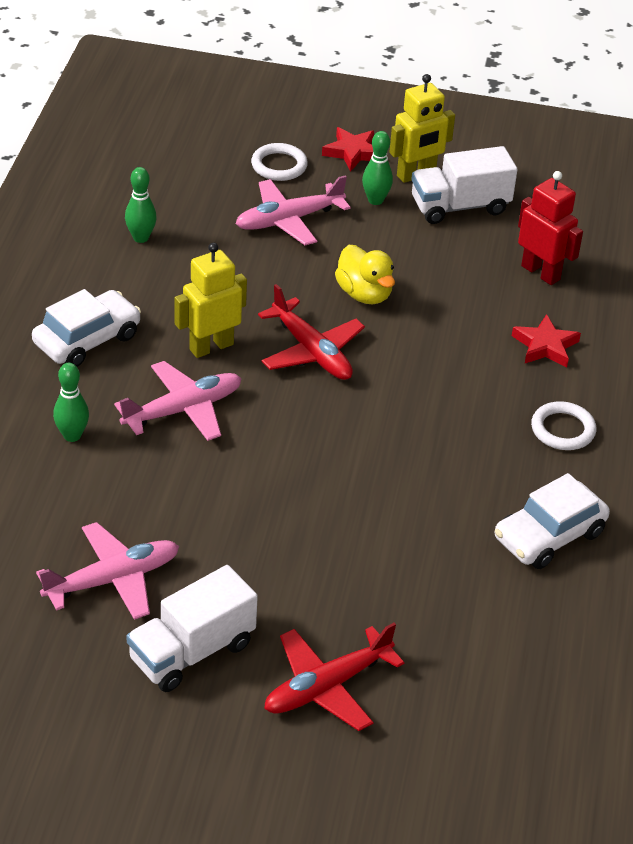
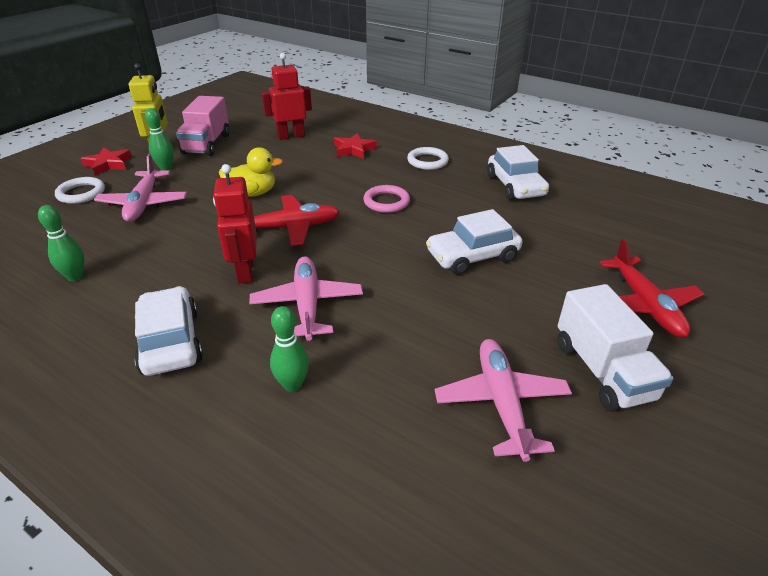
camera: 65 degrees left, 5 degrees down
(211, 347) = (245, 271): yellow robot -> red robot
(342, 520) = (472, 256): none -> white car
(420, 416) = (386, 202): none -> pink ring
(460, 206) = (207, 144): white truck -> pink truck

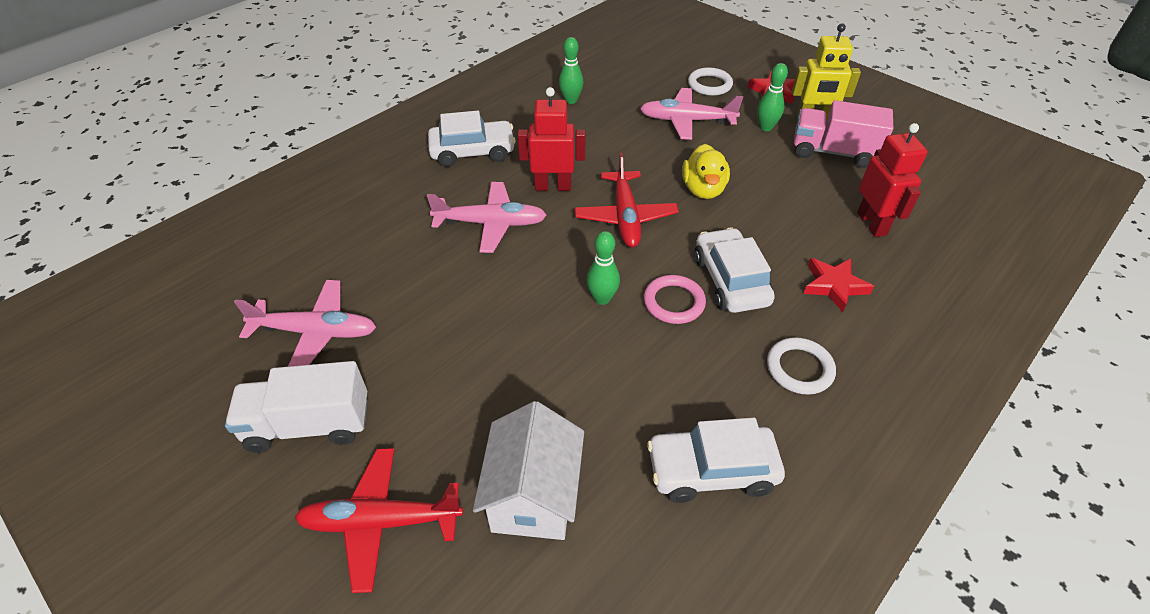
camera: 100 degrees right, 10 degrees up
(292, 384) = (398, 212): green bowling pin -> green bowling pin (602, 298)
(472, 256) = (533, 364): white car -> white car (730, 280)
(576, 243) = (533, 496): none -> white house

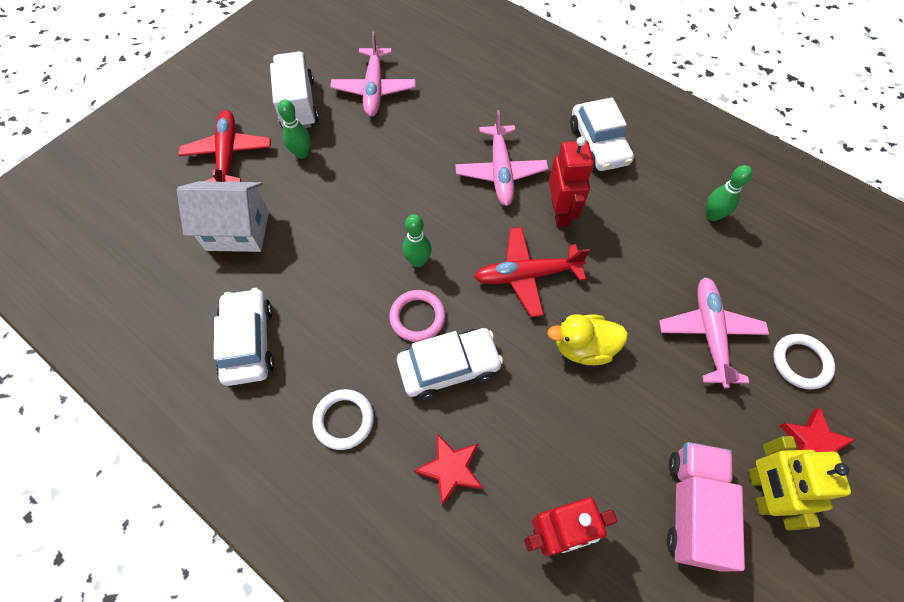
camera: 85 degrees right, 15 degrees up
(766, 127) = (723, 426): green bowling pin -> green bowling pin (302, 153)

